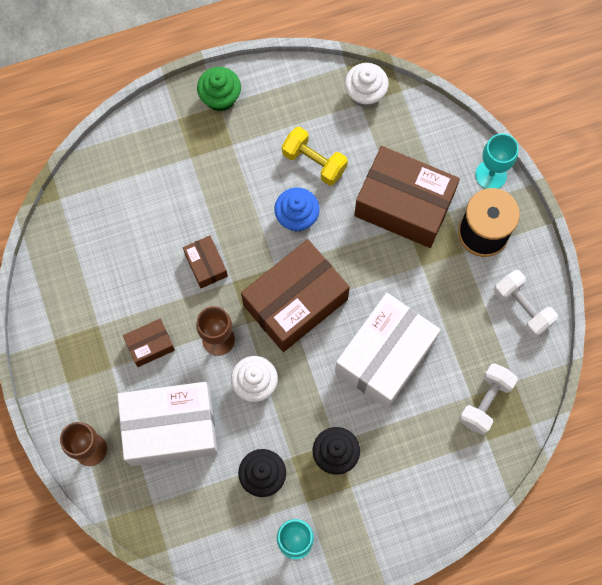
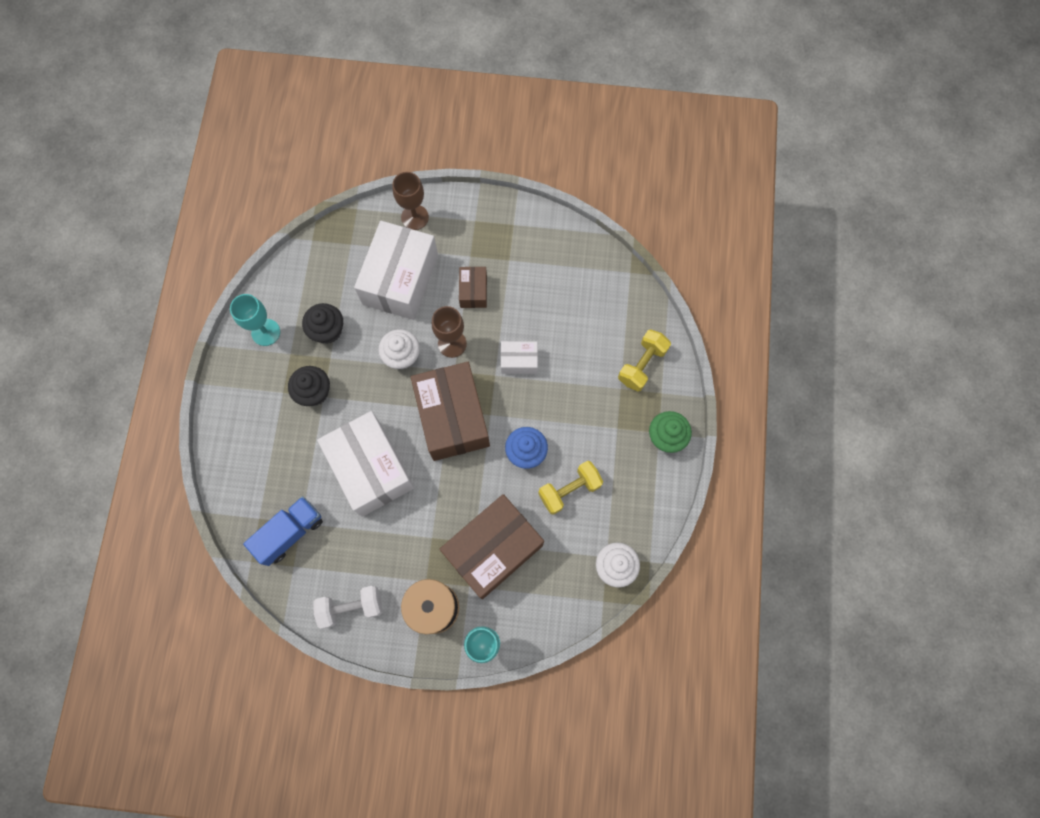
camera: 115 degrees right, 0 degrees up
(156, 147) = (642, 365): none -> yellow dumbbell
(206, 265) = (519, 360): brown box -> white box
(485, 401) = (290, 533): white dumbbell -> blue truck

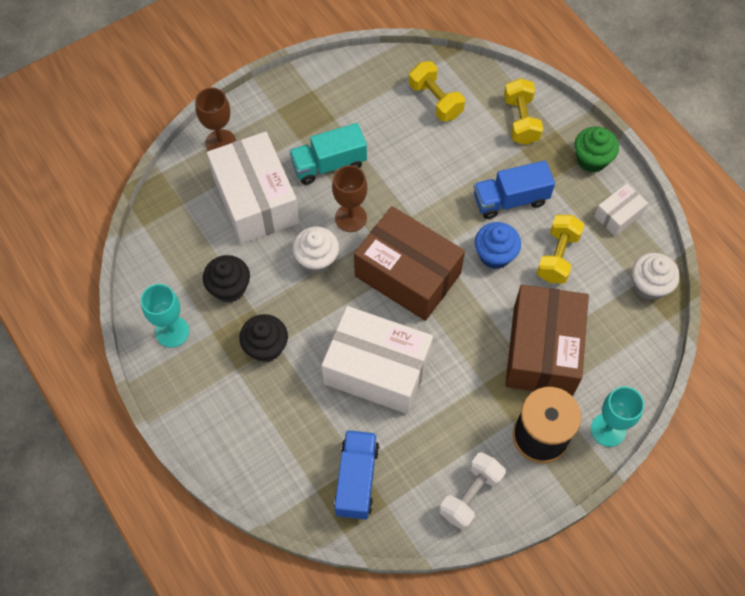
camera: 40 degrees left, 10 degrees down
(473, 291) = (329, 164): brown box -> turquoise truck
(519, 360) = (420, 189): white box -> white box (618, 215)
(576, 420) = (510, 200): none -> blue truck
(593, 300) = (435, 100): none -> yellow dumbbell

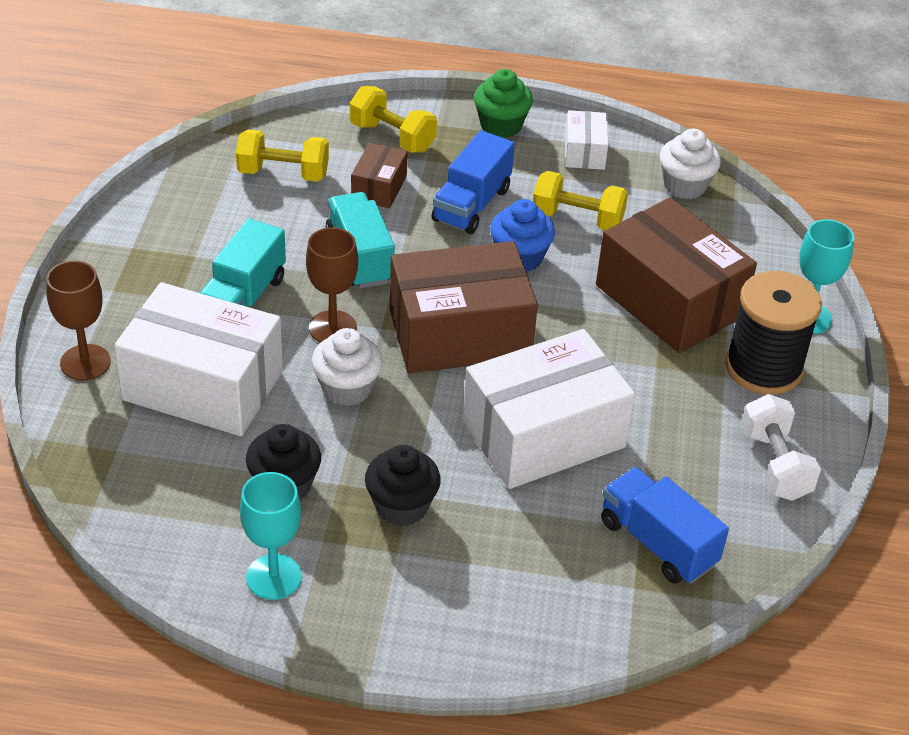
camera: 50 degrees left, 20 degrees down
(412, 186) = (360, 258): none -> turquoise truck
(474, 149) = (379, 188): none -> brown box
(557, 256) = (577, 219): yellow dumbbell -> yellow dumbbell turned 45 degrees counterclockwise

